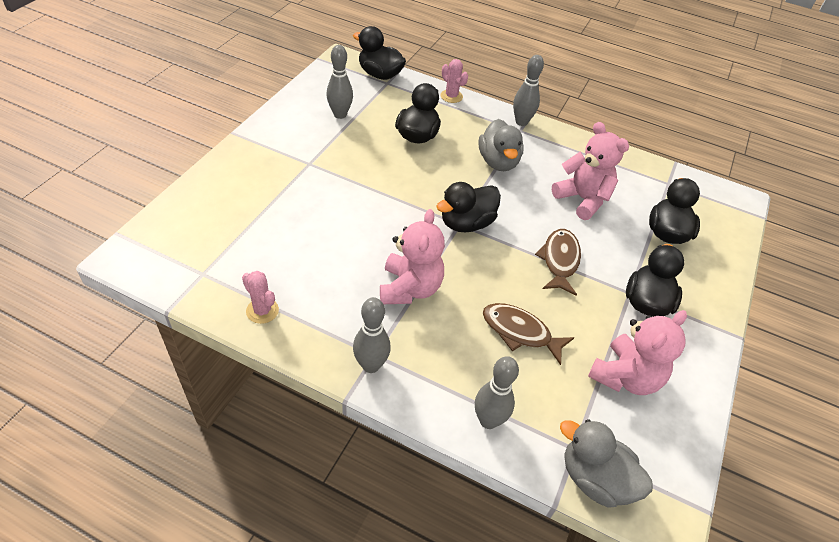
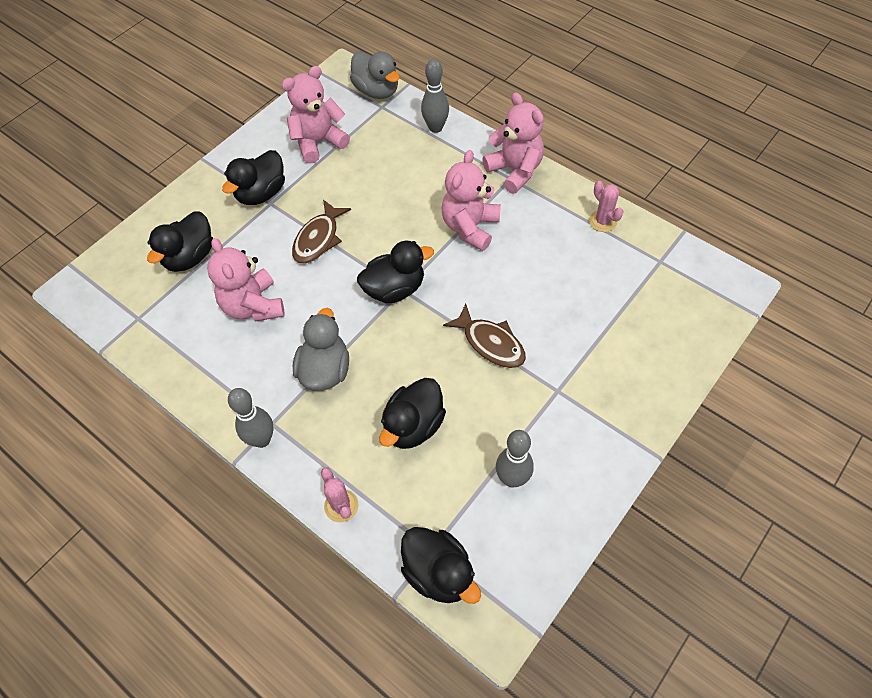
camera: 160 degrees left, 10 degrees up
(371, 365) = (515, 171): grey bowling pin -> pink teddy bear
(520, 332) = (386, 181): brown fish -> brown fish (490, 343)

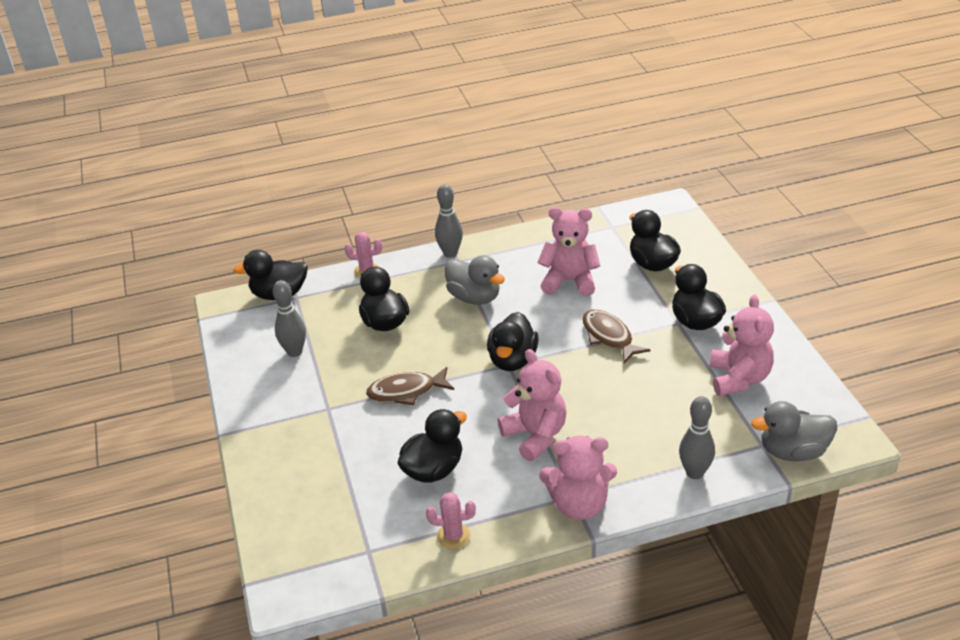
camera: 125 degrees right, 20 degrees down
(556, 269) = (433, 469): none -> black duck

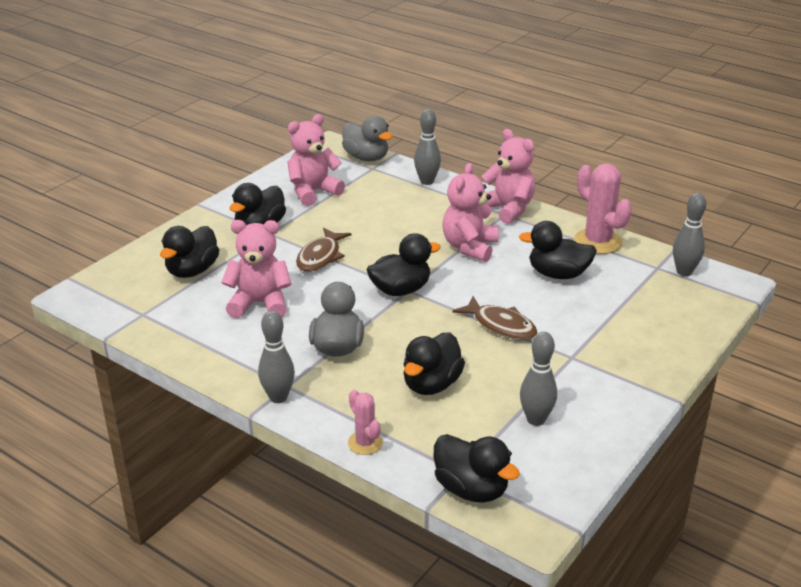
camera: 130 degrees left, 5 degrees down
(340, 566) = (684, 272): none -> grey bowling pin
(453, 536) = (598, 241): pink cactus -> pink cactus, size x1.77
(569, 281) = (260, 304): pink teddy bear -> pink teddy bear turned 120 degrees clockwise

